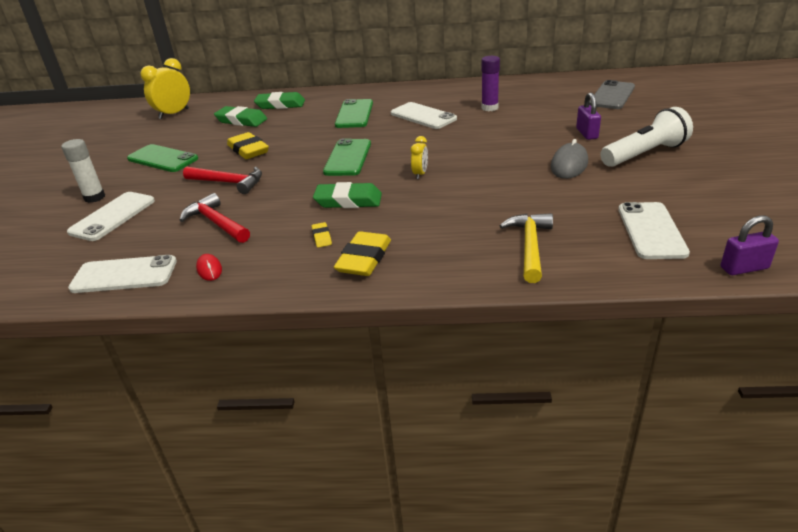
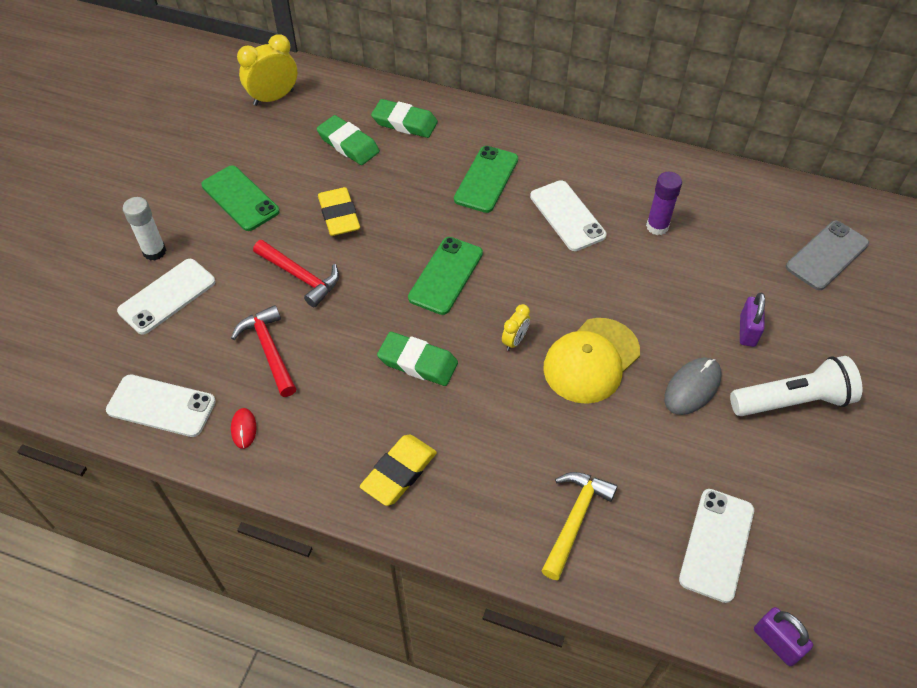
camera: 15 degrees right, 20 degrees up
(321, 237) = (369, 418): yellow eraser -> none
(485, 170) = (591, 360): none -> yellow cap
(744, 268) = (776, 642): purple padlock -> purple padlock turned 45 degrees clockwise

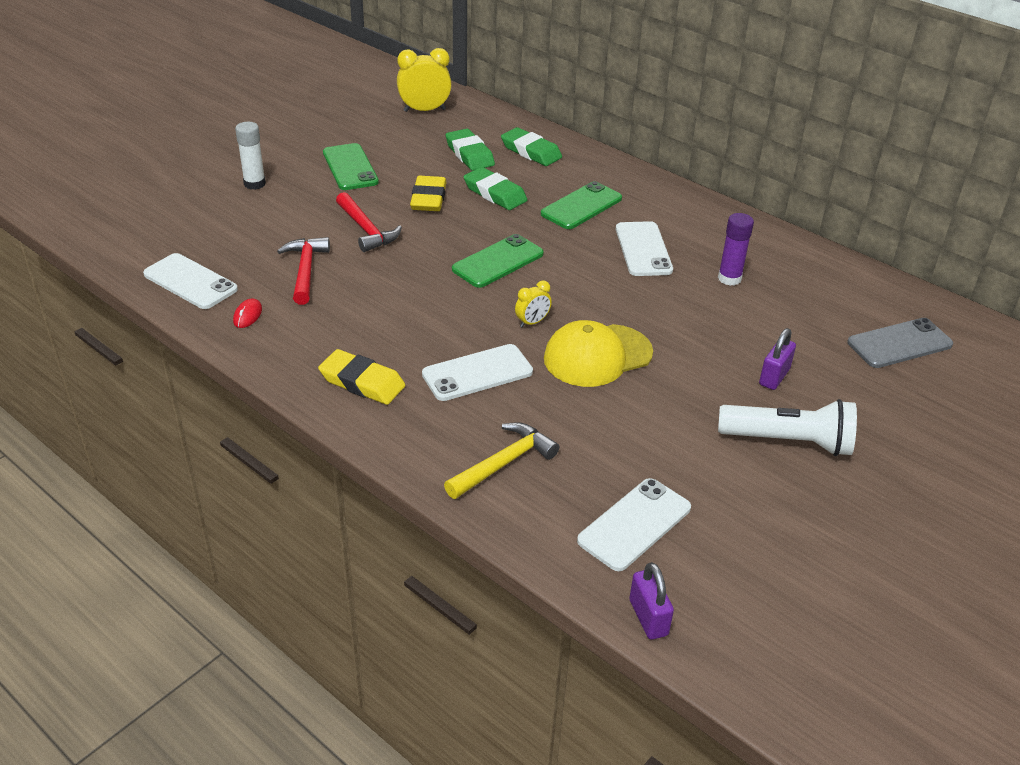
camera: 20 degrees right, 15 degrees down
(167, 296) = (245, 214): white phone -> white phone (477, 373)
(399, 472) = (362, 382): yellow eraser -> yellow eraser turned 60 degrees clockwise
(418, 362) = (431, 313): green eraser -> green eraser (495, 193)
(692, 387) = (687, 402): grey mouse -> none

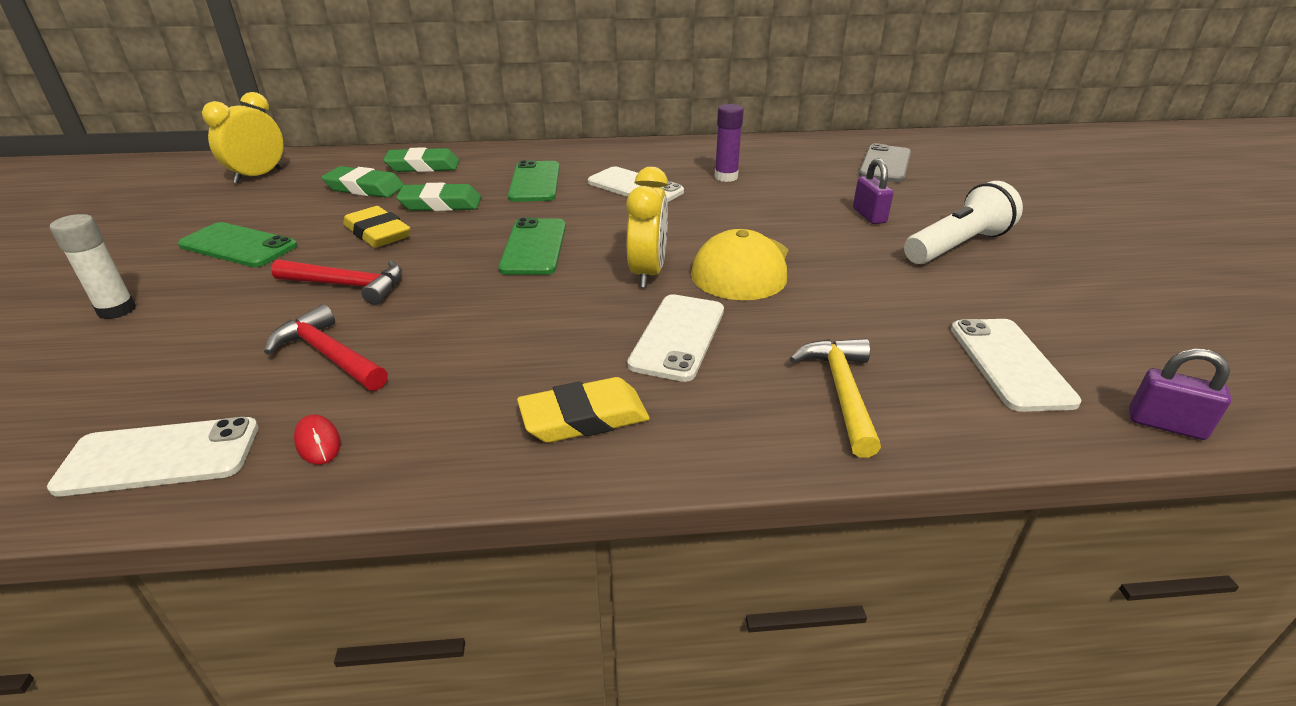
camera: 45 degrees left, 5 degrees down
(532, 322) = (647, 273): yellow clock -> yellow clock, size x1.84

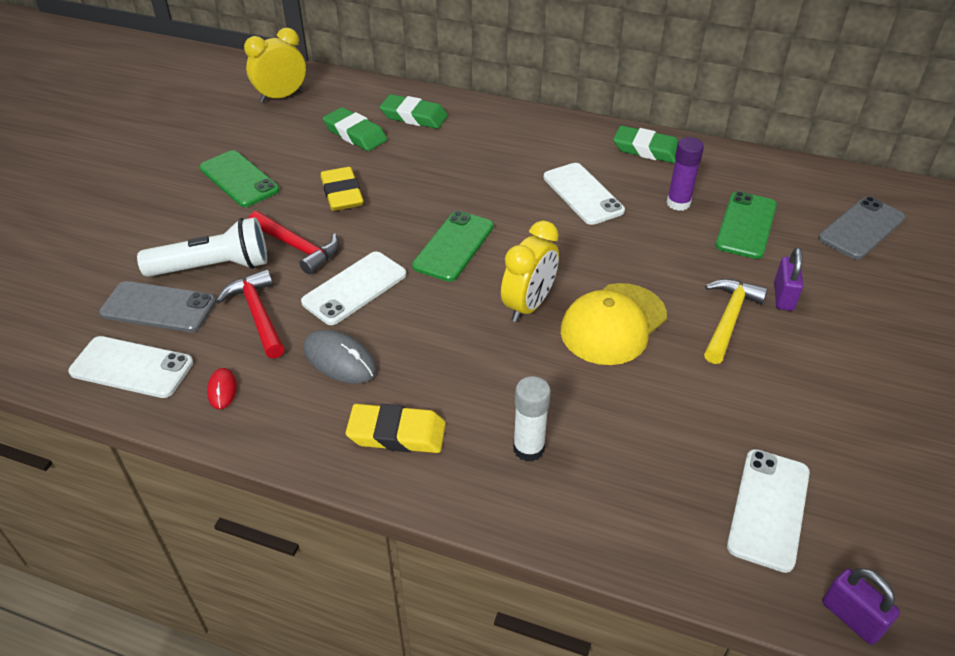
camera: 25 degrees right, 10 degrees up
(117, 310) = (143, 225): white glue stick -> white glue stick (528, 448)
(176, 383) = (158, 307): none -> grey phone
(441, 204) = (406, 171): green eraser -> green eraser (647, 150)
(465, 369) = (340, 360): none -> grey mouse
(535, 182) = (497, 163): green phone -> green phone (746, 225)
(678, 337) = (510, 382): white phone -> white phone (354, 288)
(841, 392) = (600, 482): yellow hammer -> yellow hammer (728, 319)
(957, 246) = (841, 362): white flashlight -> white flashlight (213, 267)

